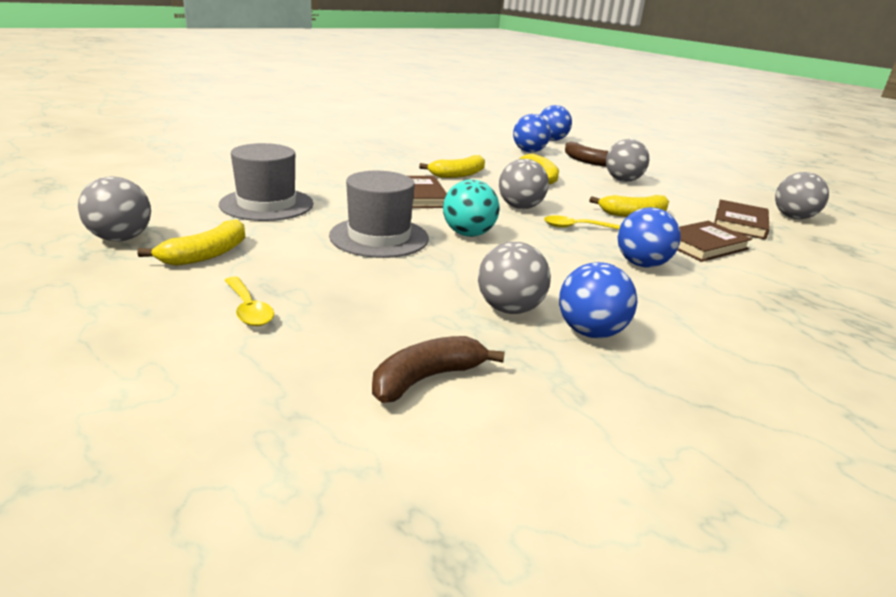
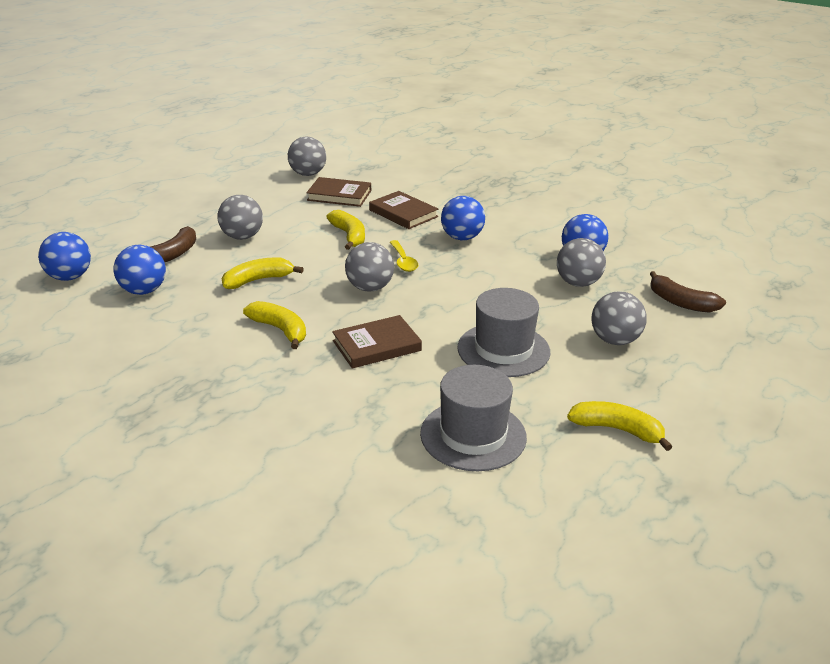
camera: 100 degrees left, 5 degrees up
(121, 238) = (633, 496): grey ball -> grey ball (615, 340)
(249, 309) = (675, 379): yellow spoon -> none
(468, 234) = (460, 308): turquoise ball -> none

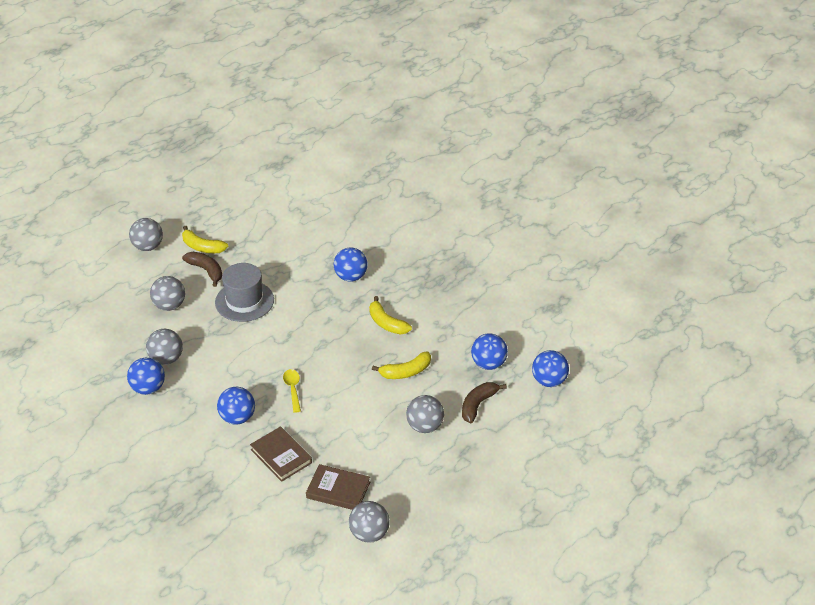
camera: 175 degrees left, 10 degrees up
(338, 390) = (351, 277): none -> blue ball
(349, 236) = (333, 424): yellow banana -> none
(370, 288) = (323, 360): grey ball -> grey ball (148, 247)
(376, 346) = (324, 308): brown book -> none
(473, 435) = (280, 247): grey hat -> none
(681, 302) = (103, 336): brown banana -> brown banana (206, 270)

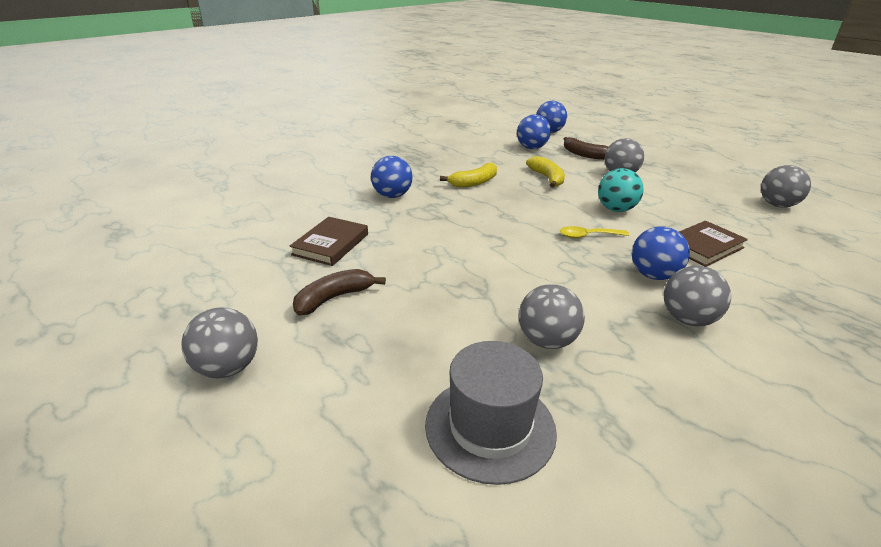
camera: 85 degrees left, 10 degrees down
(148, 388) = (622, 362): blue ball -> none
(169, 305) = (411, 338): grey ball -> grey ball (688, 319)
(202, 247) = (270, 302): yellow banana -> none
(244, 301) = (418, 265): grey hat -> grey hat (490, 427)
(338, 490) = (731, 217): brown book -> brown book (330, 244)
(343, 412) = (616, 209): none -> turquoise ball

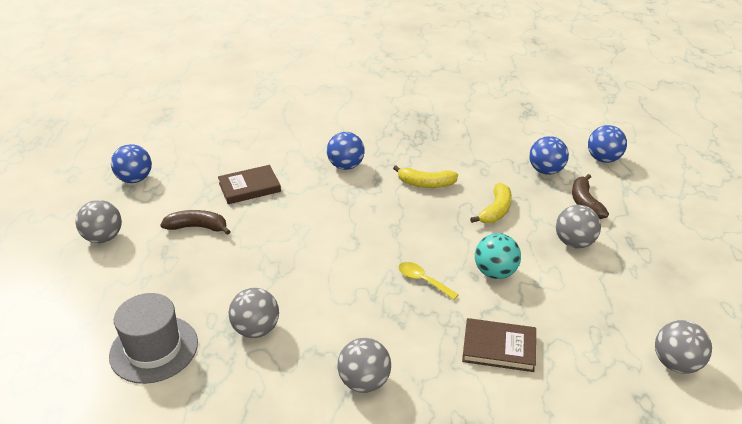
camera: 45 degrees right, 5 degrees up
(653, 275) = (407, 340): blue ball -> blue ball (135, 179)

